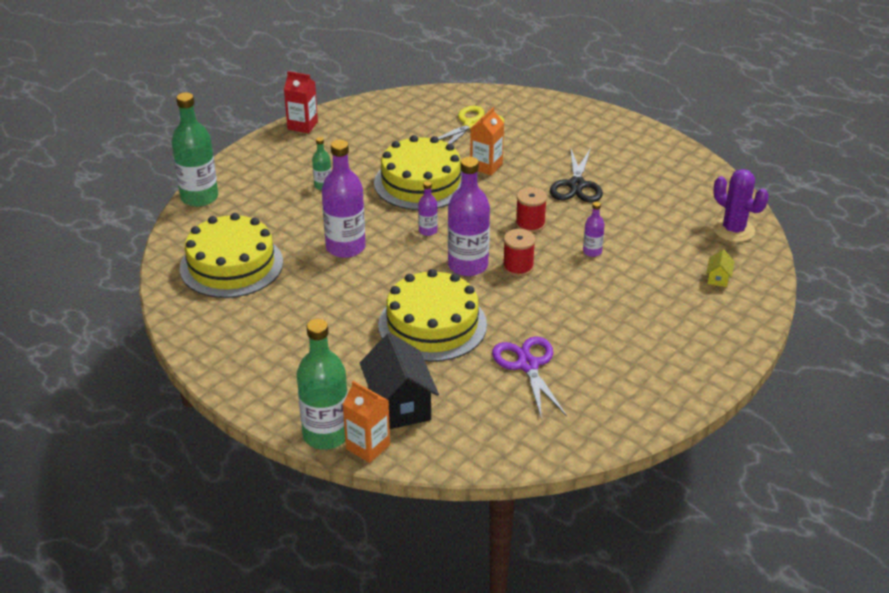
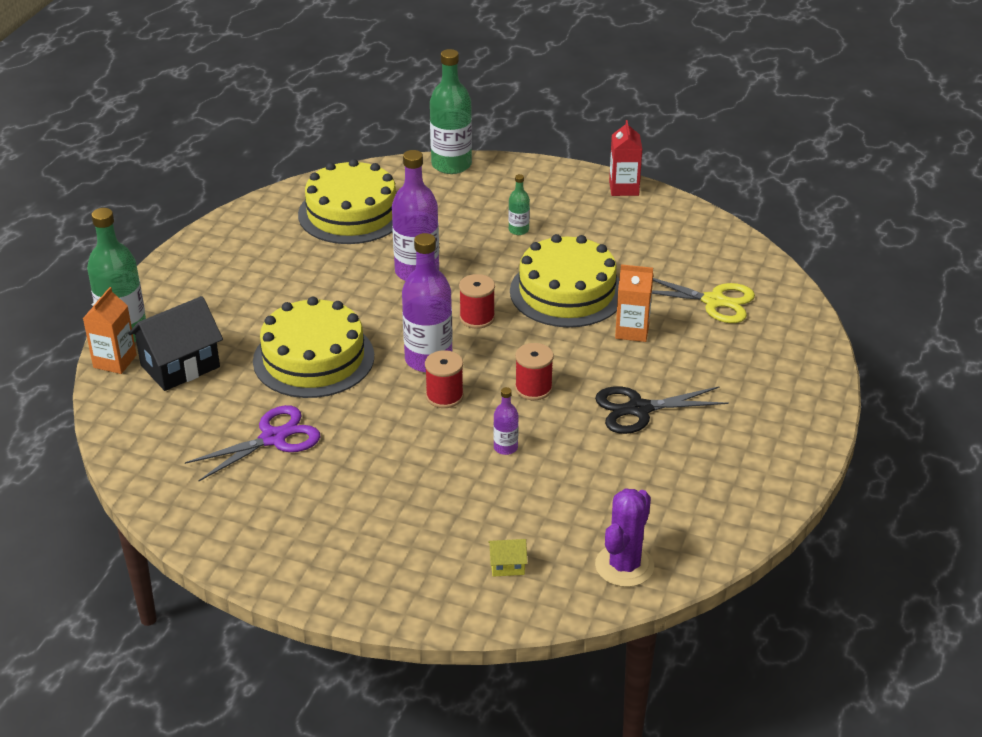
camera: 70 degrees right, 0 degrees up
(428, 231) = (477, 318): purple bottle -> red spool

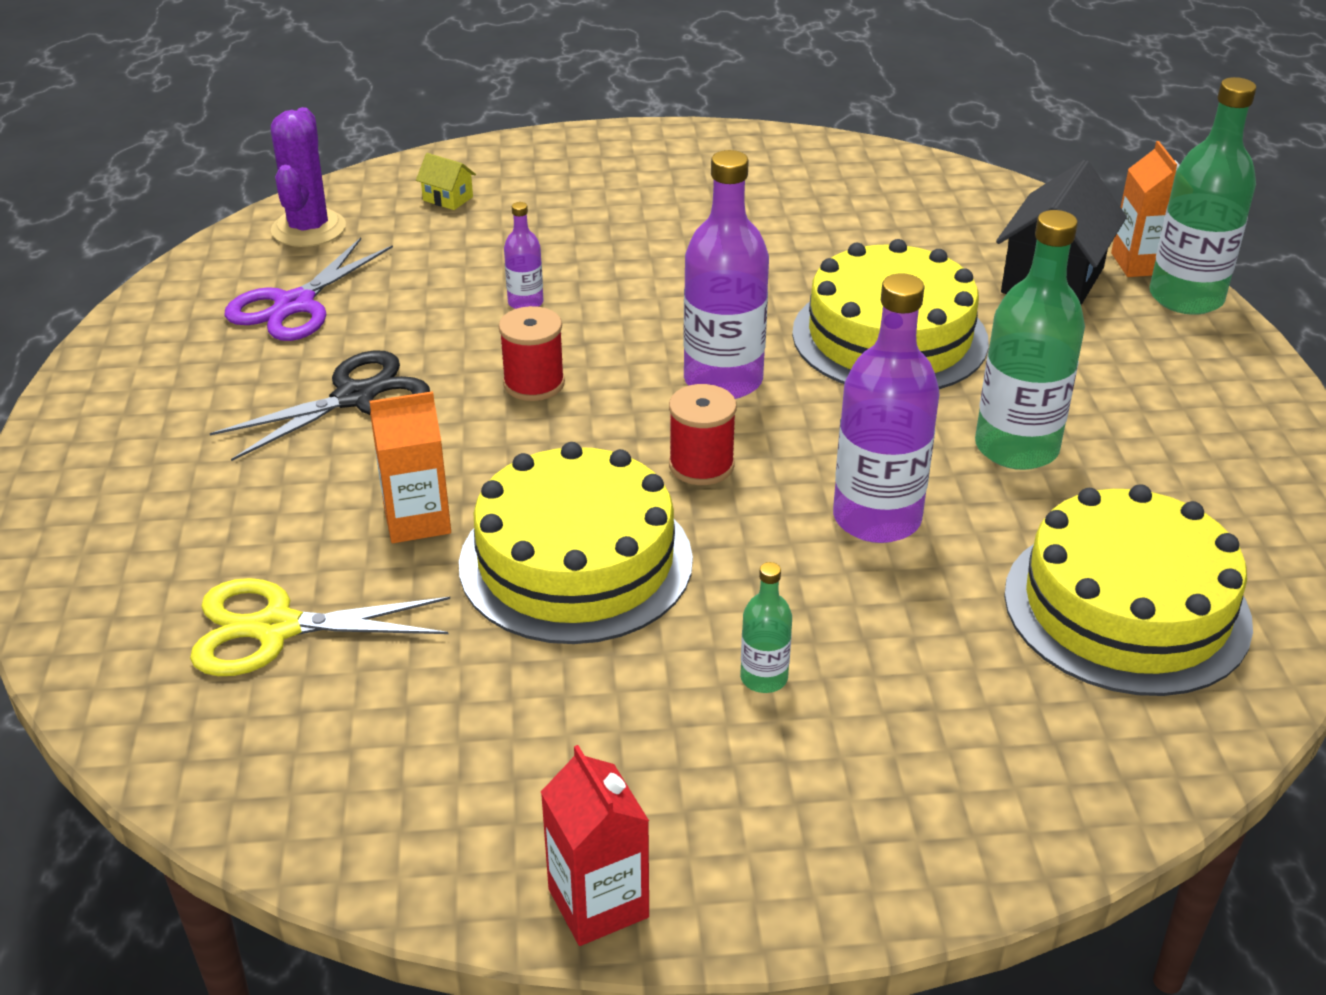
camera: 155 degrees right, 0 degrees up
(273, 438) = (832, 239): purple scissors -> purple scissors (295, 305)
(444, 396) = (657, 339): red spool -> none
(451, 165) = (1068, 829): green bottle -> green bottle (1016, 448)
(507, 566) = (448, 198): yellow house -> yellow house turned 60 degrees clockwise

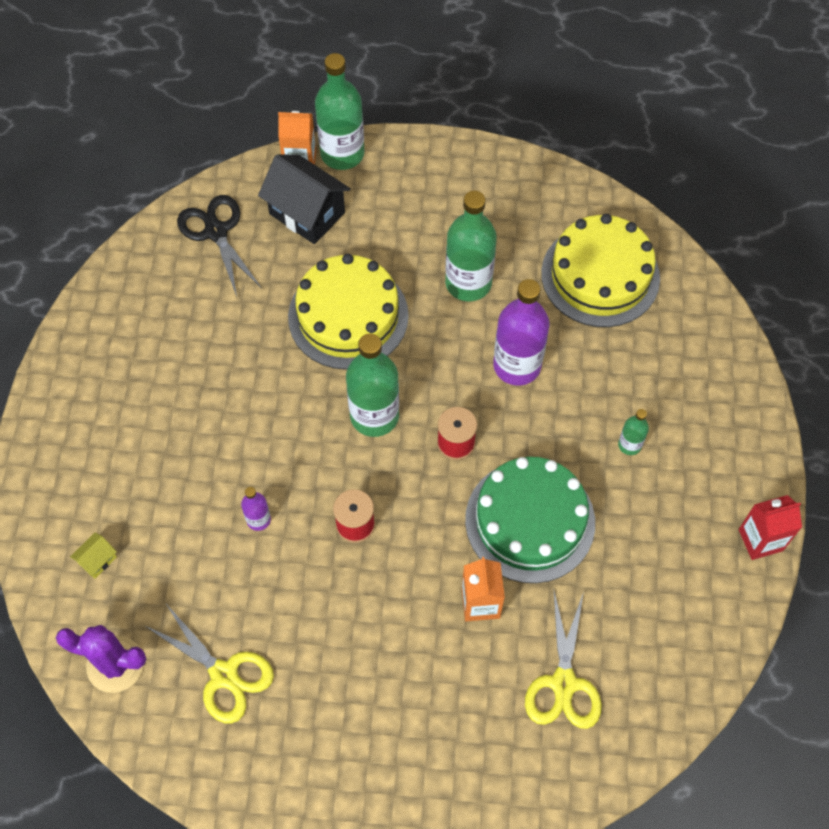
camera: 80 degrees left, 25 degrees up
(295, 305) = (224, 674): purple scissors -> yellow scissors
(355, 397) = (348, 635): black scissors -> black scissors (216, 232)
(576, 561) = (530, 521): yellow cake -> green cake
(723, 380) = (374, 416): purple bottle -> green bottle

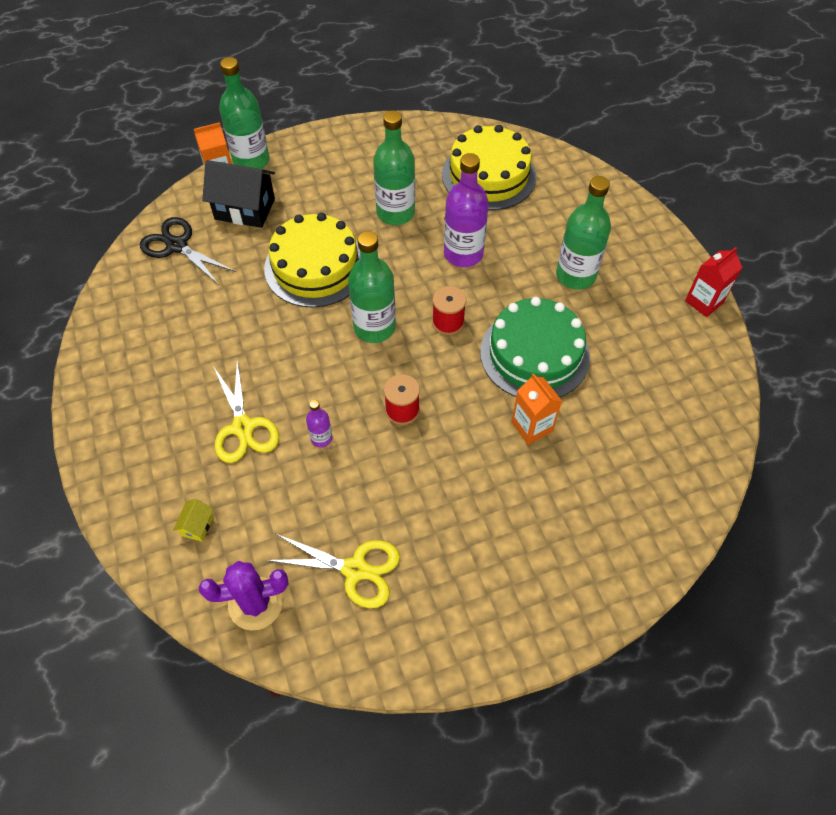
camera: 25 degrees left, 5 degrees down
(564, 683) = (627, 457): yellow scissors -> yellow scissors (243, 427)
(629, 445) = (575, 275): green bottle -> green bottle, size x2.08

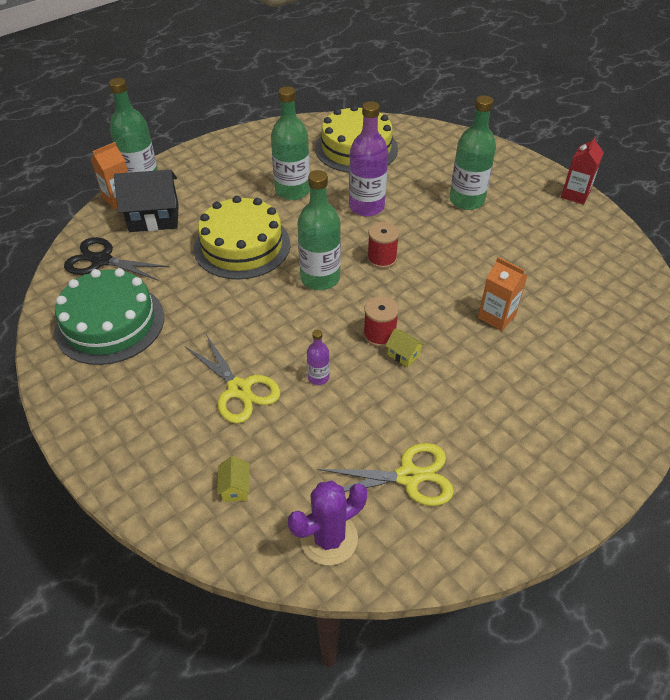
camera: 20 degrees left, 10 degrees down
(414, 440) = (403, 355): none -> yellow house
(534, 354) = (467, 263): green cake -> green cake (110, 323)

